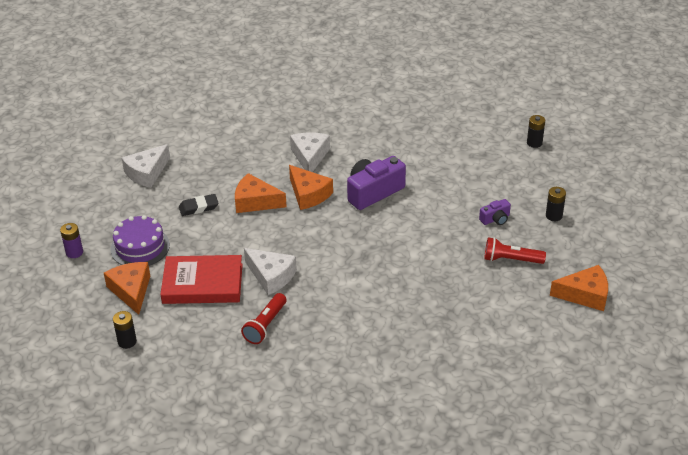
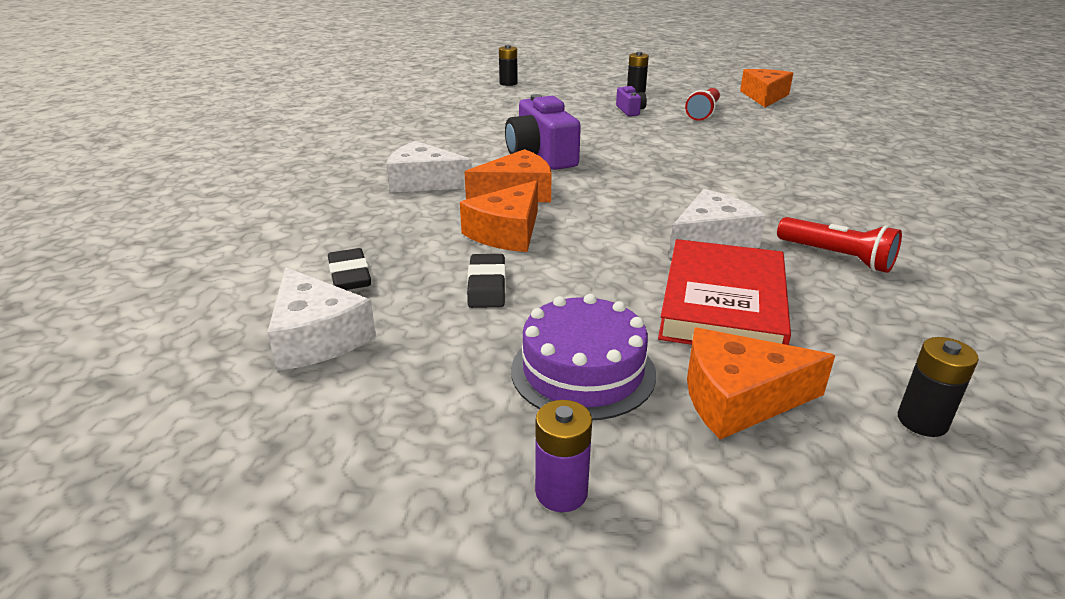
camera: 75 degrees left, 10 degrees down
(196, 165) = (350, 275): none -> black eraser

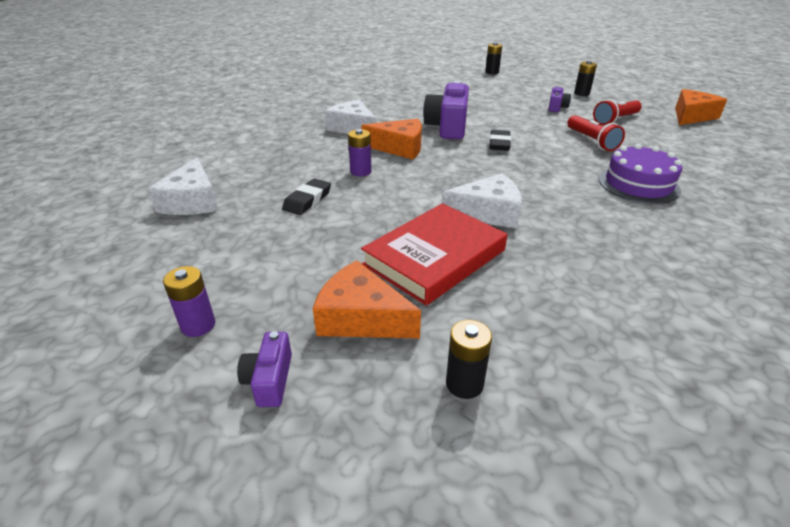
camera: 30 degrees right, 5 degrees up
(350, 275) = (247, 173): black eraser -> black eraser (499, 144)
(507, 232) = (360, 171): orange cheese -> purple battery
(583, 371) = (294, 267): purple cake -> purple cake (638, 184)
(739, 513) = (269, 380): none -> purple camera
(837, 257) = (569, 253): red flashlight -> red flashlight (591, 141)

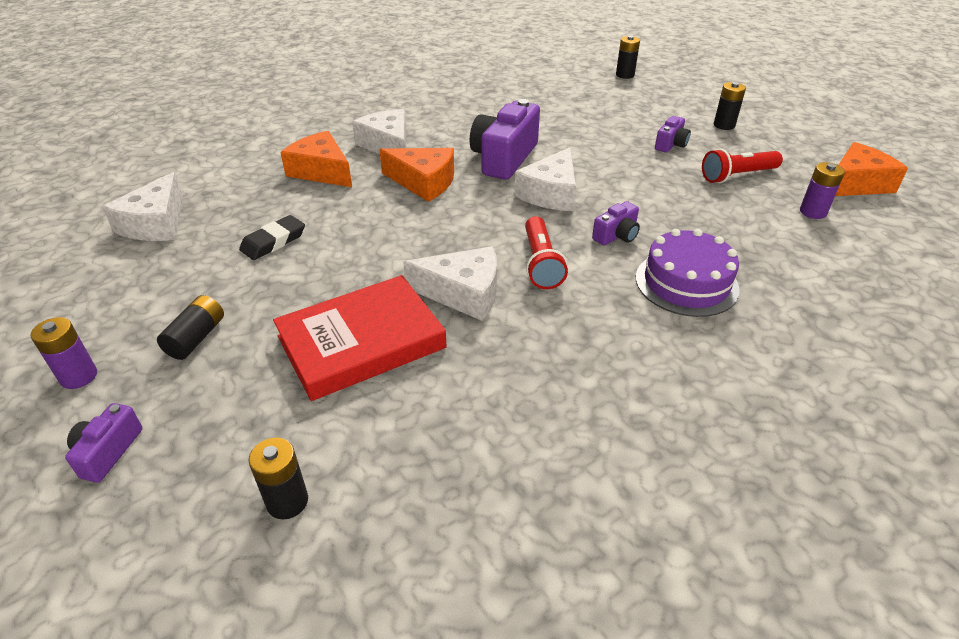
camera: 15 degrees right, 5 degrees up
(290, 277) = (196, 338): none -> black battery
(360, 171) = (356, 211): purple battery -> purple battery (813, 212)
(361, 318) = (236, 401): orange cheese -> orange cheese (321, 171)
(499, 144) = (550, 193): black eraser -> white cheese
(567, 163) = (616, 235): none -> purple camera
(591, 141) = (676, 206): red flashlight -> red flashlight (540, 263)

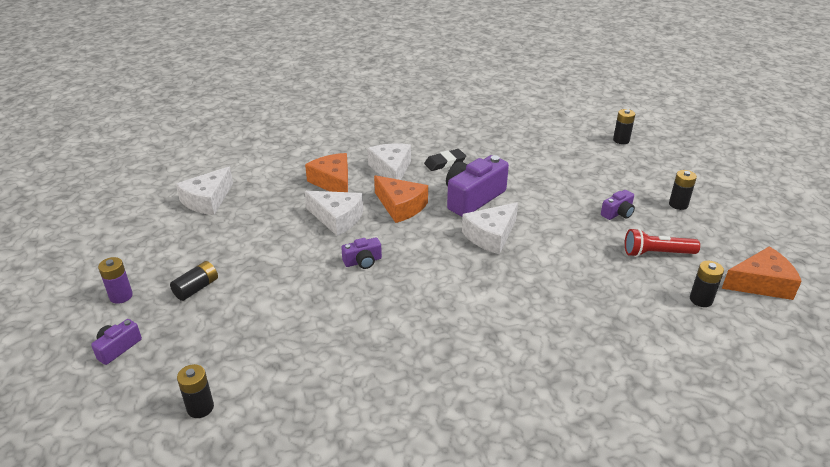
camera: 20 degrees right, 5 degrees down
(273, 241) = (274, 231): black eraser -> black eraser (445, 163)
(361, 342) = (294, 318): red book -> none
(463, 293) = (380, 300): white cheese -> white cheese (337, 218)
(540, 263) = (449, 291): red flashlight -> none
(616, 235) = (520, 282): purple camera -> purple camera (363, 261)
(686, 283) = (550, 333): purple cake -> none
(813, 212) = (701, 300): purple battery -> black battery

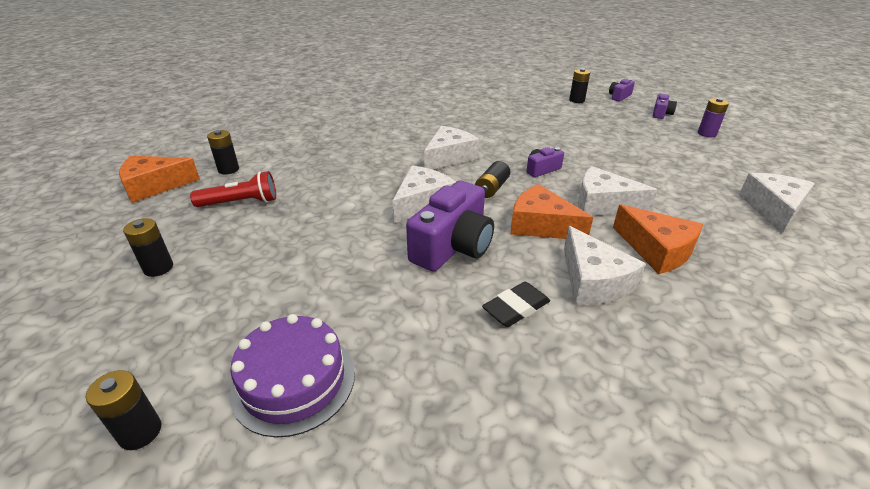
camera: 170 degrees right, 0 degrees up
(196, 288) = (659, 142): black battery -> black battery (492, 188)
(454, 291) = (449, 157): none -> white cheese
(562, 148) = (294, 381): none -> purple cake
(618, 213) = (257, 245): purple camera -> purple camera (619, 97)

